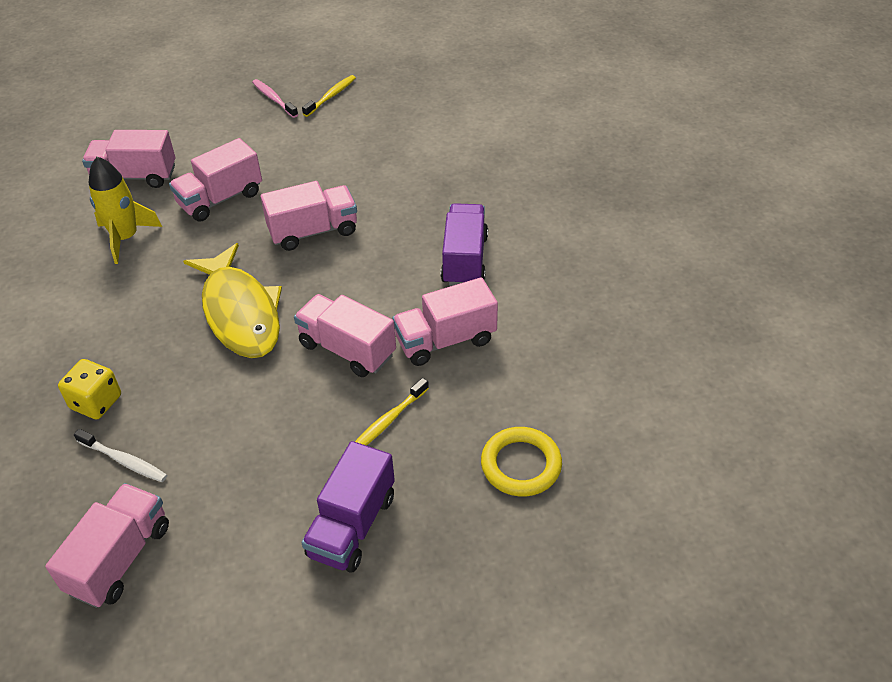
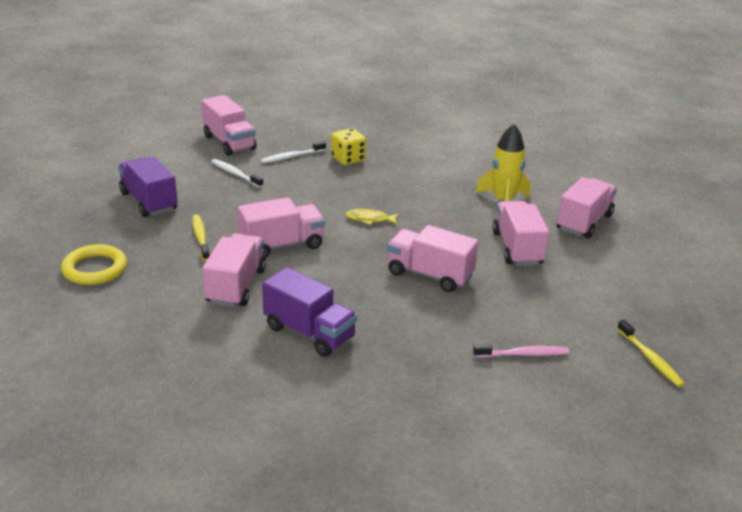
camera: 120 degrees right, 15 degrees down
(215, 488) = (235, 174): none -> white toothbrush
(240, 312) = (370, 219): yellow fish -> yellow fish, size x0.40
(274, 99) = (668, 322): pink toothbrush -> pink toothbrush (523, 354)
(313, 231) = (429, 275): pink truck -> pink truck turned 105 degrees clockwise

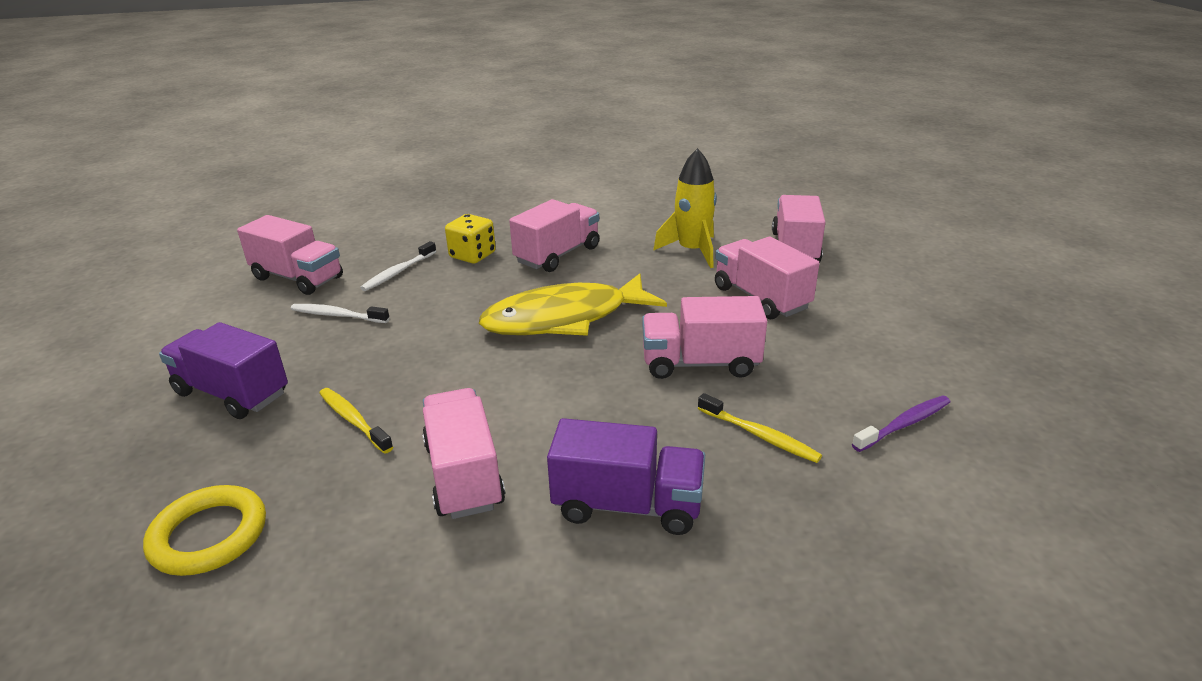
camera: 25 degrees left, 0 degrees up
(282, 245) = (480, 390): pink truck -> pink truck (557, 255)
(370, 219) = (564, 318): yellow fish -> yellow fish, size x2.50
(523, 354) = (904, 424): pink toothbrush -> purple toothbrush
(650, 358) = (1025, 375): yellow toothbrush -> yellow toothbrush (759, 435)

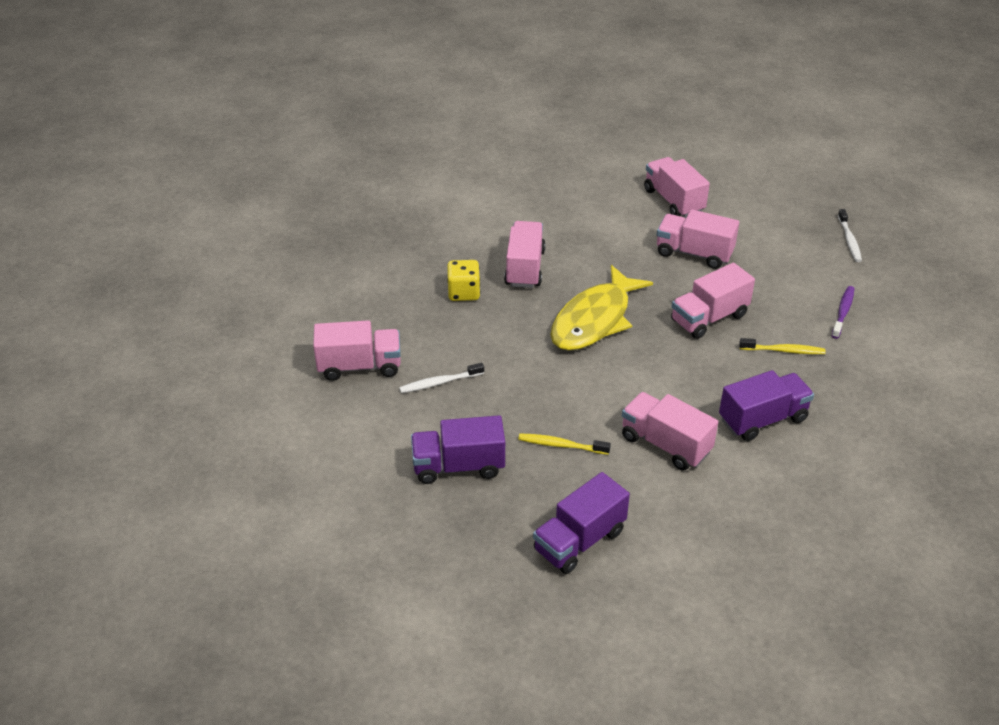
camera: 35 degrees left, 10 degrees up
(209, 535) = (579, 541): yellow ring -> purple truck
(398, 272) = (429, 330): white toothbrush -> white toothbrush (849, 240)
(692, 251) = (611, 229): yellow rocket -> none

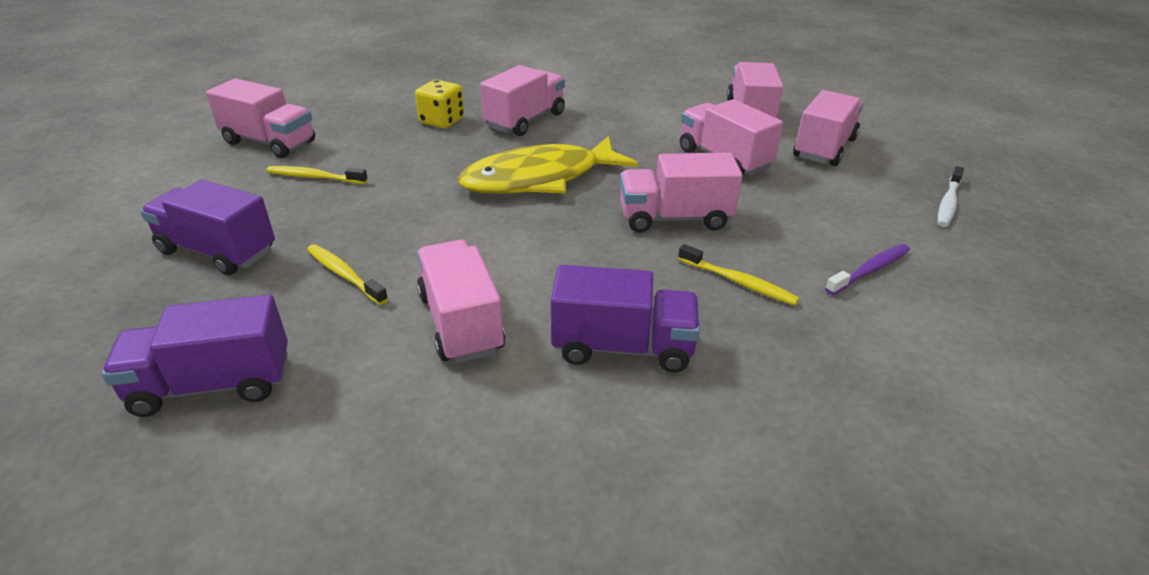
camera: 30 degrees right, 5 degrees down
(439, 382) = (315, 177): white toothbrush -> yellow toothbrush
(747, 218) = (824, 148): none -> pink truck

